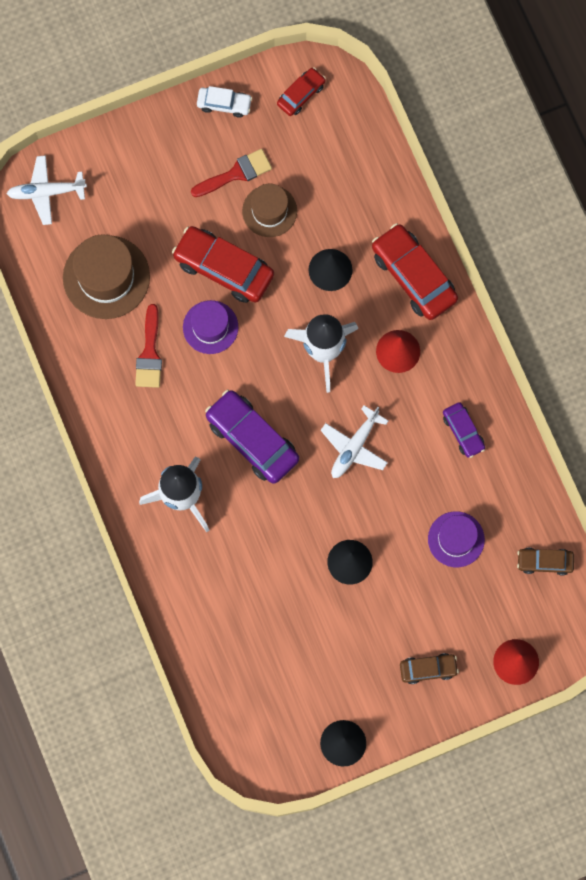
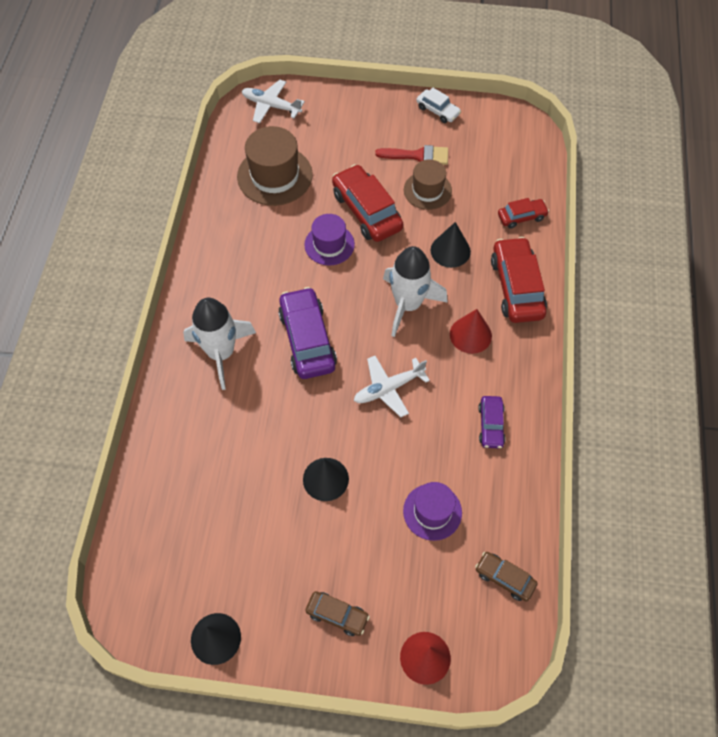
camera: 30 degrees right, 15 degrees down
(150, 353) = (270, 240): red brush -> none
(301, 95) = (500, 129): red car -> red car (521, 217)

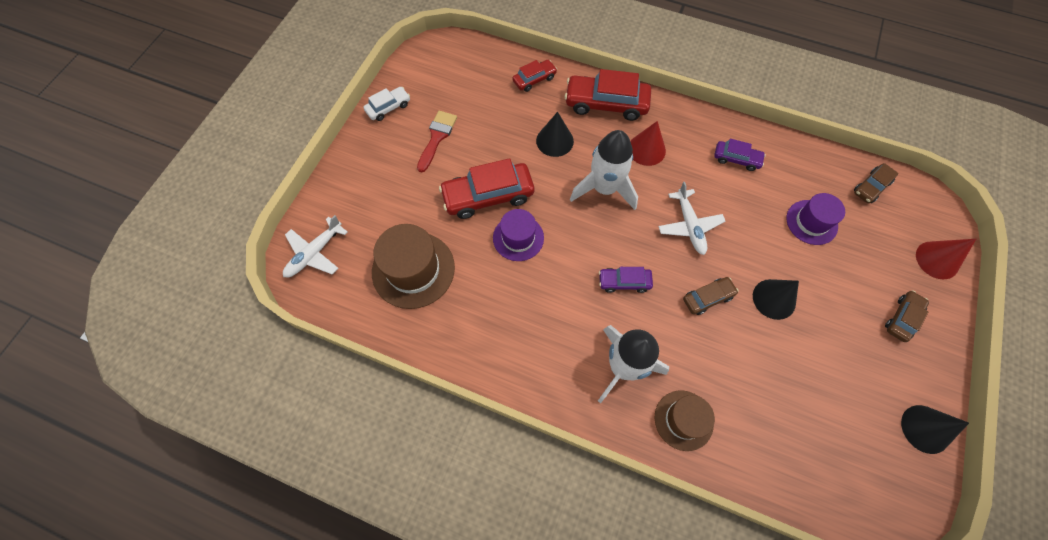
camera: 75 degrees left, 5 degrees up
(307, 340) = (624, 282): purple car -> purple car, size x0.55
(310, 416) = (707, 298): none -> brown car
(427, 190) = (481, 140): brown hat -> brown hat (683, 420)
(521, 217) = (534, 79): red car -> red car turned 60 degrees clockwise

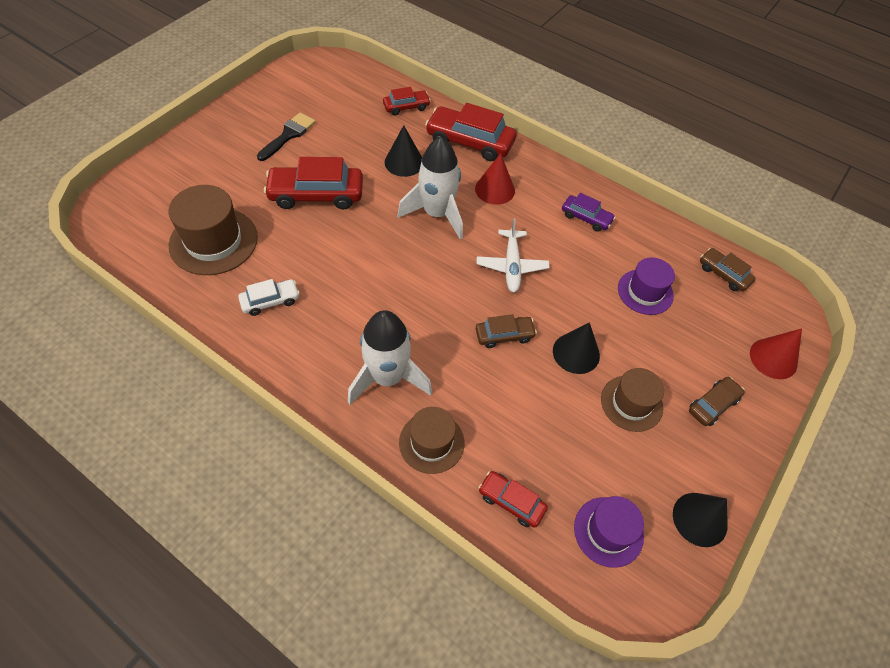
camera: 10 degrees right, 10 degrees down
(315, 253) = (125, 205): white plane -> none
(388, 107) = (253, 101): white car -> white car (270, 301)
(437, 137) = (288, 135): red brush -> black brush
(518, 238) = (330, 237): purple hat -> purple hat (608, 531)
(624, 282) = (422, 300): purple car -> none
(769, 457) = (511, 502): none -> red car
(836, 335) = (631, 403): none -> brown hat
(871, 187) = (723, 274): brown car -> brown car turned 75 degrees clockwise

